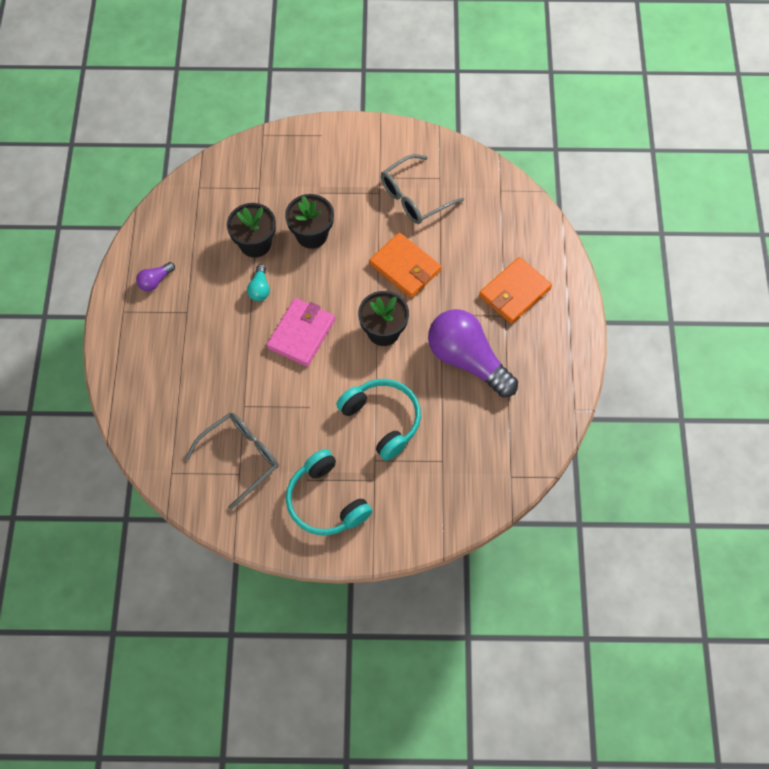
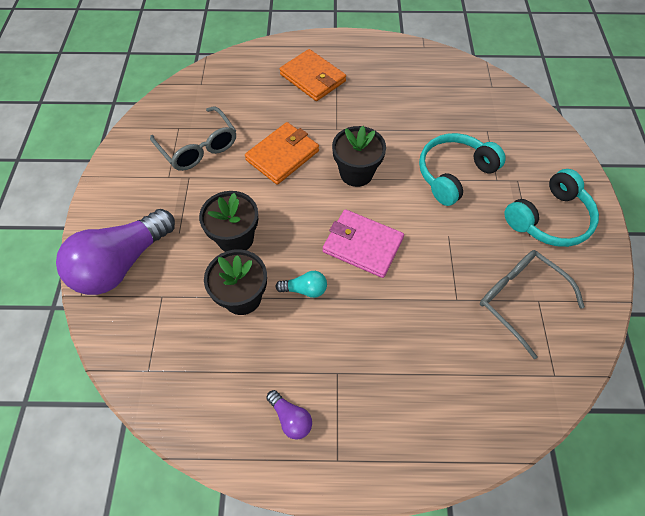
camera: 90 degrees left, 5 degrees down
(467, 359) = (383, 111): purple light bulb -> purple light bulb (122, 263)

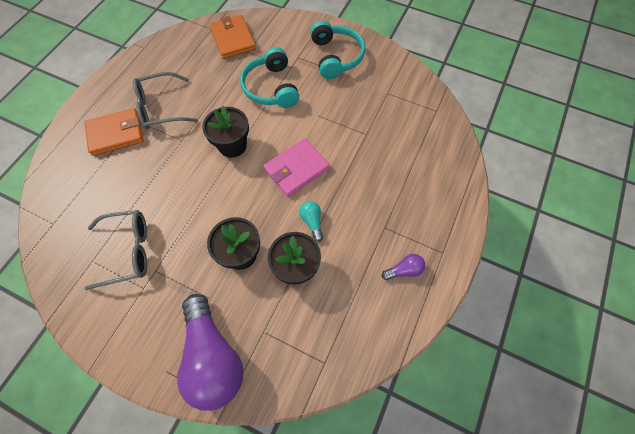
camera: 65 degrees left, 5 degrees up
(282, 155) = (181, 188): orange wallet -> orange wallet (233, 39)
(305, 289) = (312, 222): turquoise light bulb -> turquoise light bulb turned 45 degrees counterclockwise
(519, 299) = (382, 102): grey glasses -> grey glasses (160, 108)

